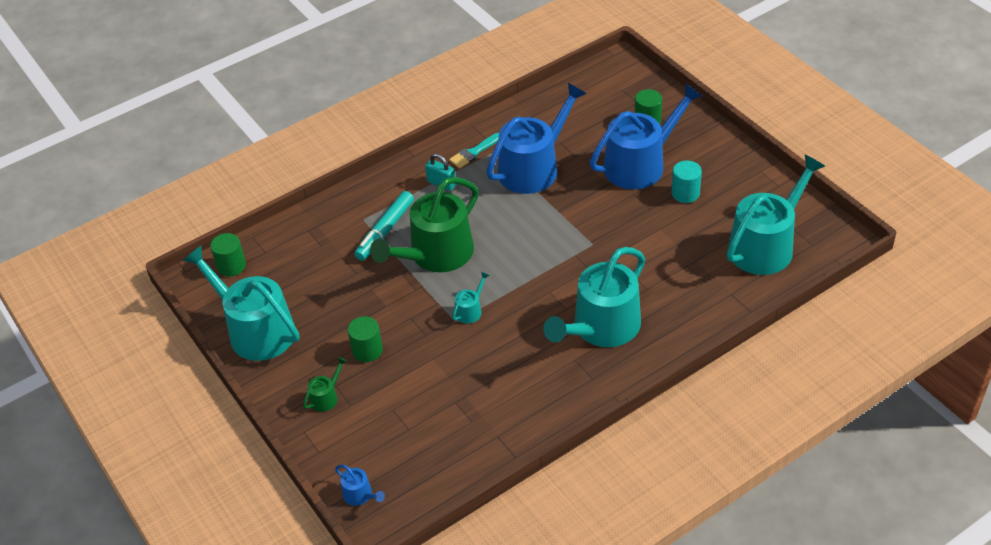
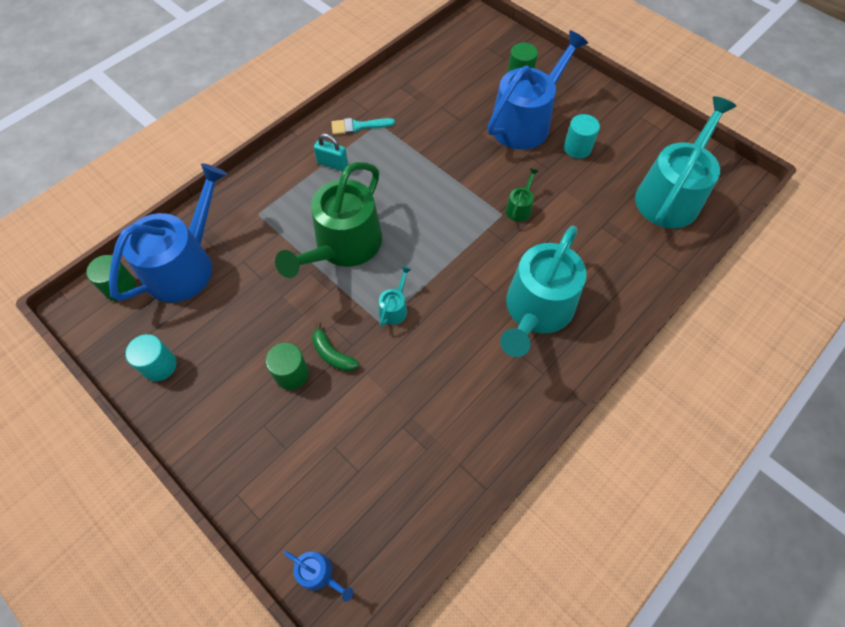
camera: 15 degrees left, 15 degrees up
(256, 330) = (159, 365): turquoise watering can -> turquoise cylinder
(326, 397) = (255, 442): green watering can -> green watering can (519, 208)
(385, 231) = (284, 224): turquoise marker -> none
(406, 340) = (332, 354): none -> green banana
(474, 152) = (358, 126): turquoise brush -> turquoise brush turned 45 degrees clockwise
(533, 168) = (422, 136): blue watering can -> blue watering can (185, 265)

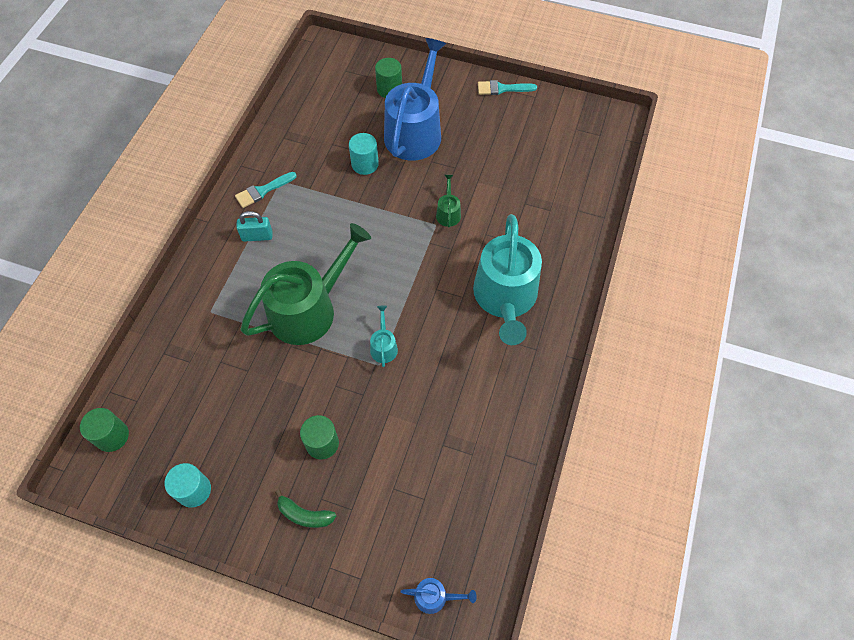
camera: 25 degrees left, 0 degrees up
(185, 265) = (165, 388): blue watering can -> none
(332, 354) = (350, 410): green banana -> green banana (304, 515)
(344, 246) = (308, 309): green watering can -> green watering can turned 135 degrees counterclockwise
(577, 148) = (472, 139): turquoise cylinder -> turquoise cylinder (365, 164)
(631, 111) = (502, 89): none -> turquoise brush
(670, 195) = (568, 153): turquoise watering can -> none

